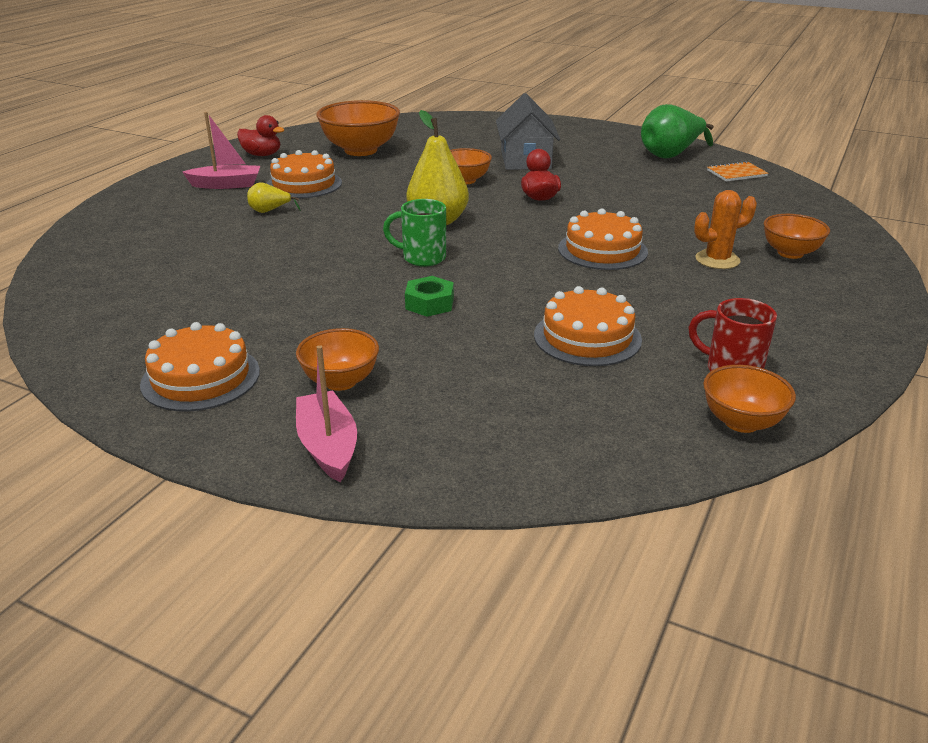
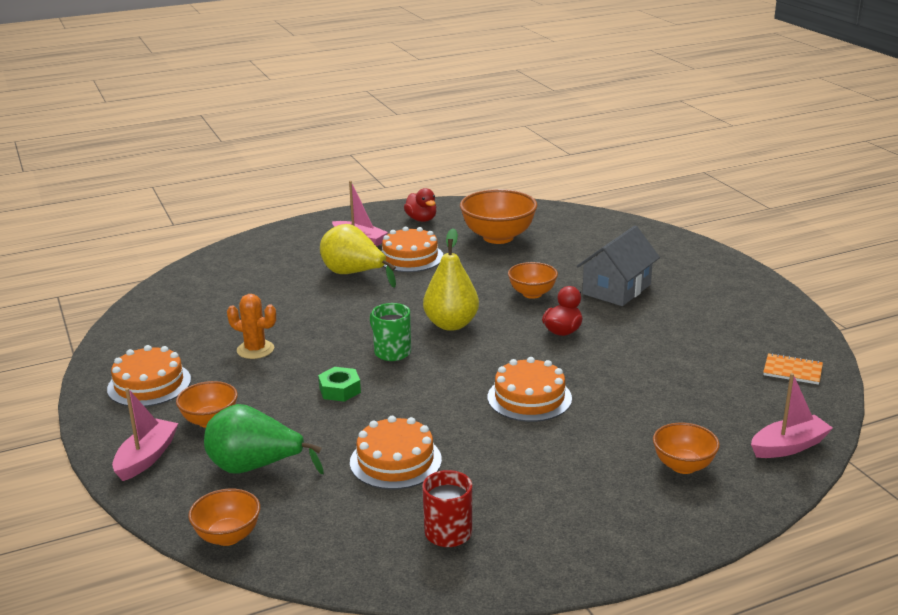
camera: 40 degrees right, 5 degrees down
(269, 211) = (354, 274): yellow pear -> yellow pear, size x2.02
(671, 155) = (764, 328): green pear -> green pear (255, 467)
(717, 260) = (606, 445): orange cactus -> orange cactus (255, 350)
(741, 422) = (386, 568): orange bowl -> orange bowl (228, 536)
(823, 217) = (789, 446): none -> pink boat

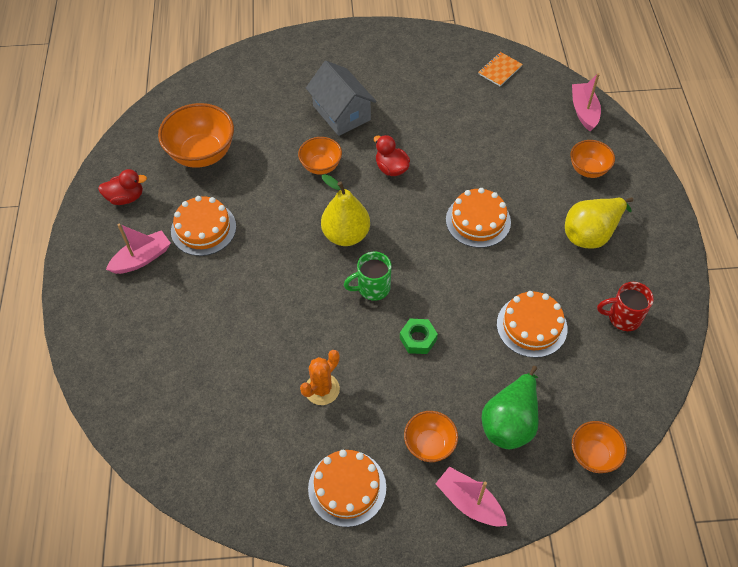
camera: 70 degrees left, 30 degrees up
(354, 274) = (213, 280): yellow pear -> yellow pear (591, 234)

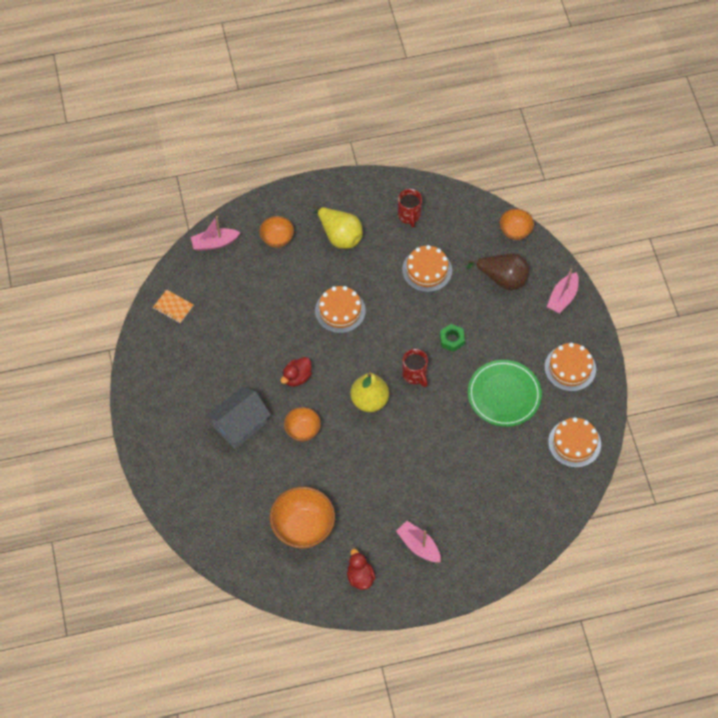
camera: 100 degrees left, 5 degrees up
(203, 228) = (381, 507): orange cake -> orange cake (574, 443)
(322, 389) = (504, 395): orange cactus -> green plate
(372, 288) = (415, 375): green mug -> red mug
(429, 445) = (529, 324): orange bowl -> none
(510, 422) = (503, 279): green pear -> brown pear

